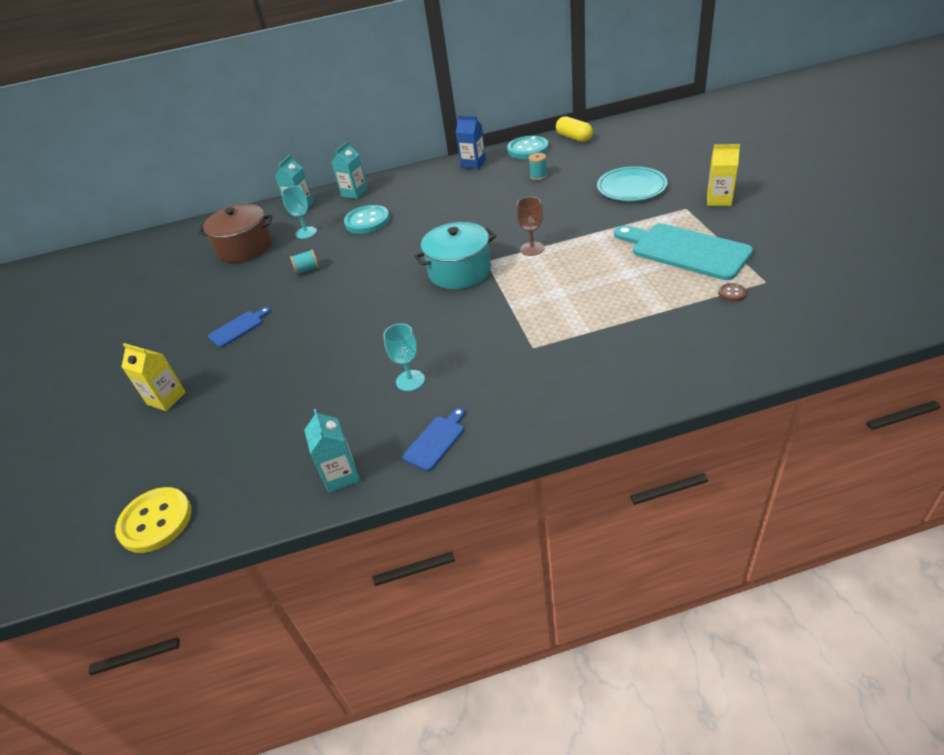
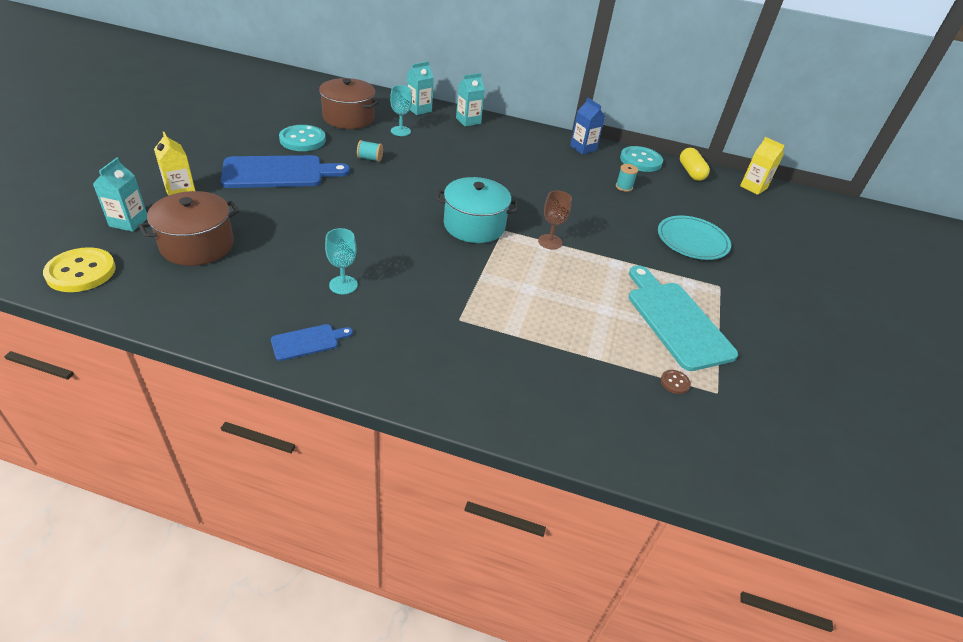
camera: 20 degrees right, 0 degrees up
(238, 328) = (278, 173): blue cutting board -> blue cutting board, size x2.09
(240, 430) = (197, 245): none -> brown pot
(341, 475) = (219, 321): turquoise carton -> turquoise carton (129, 222)
(367, 221) = (452, 147): turquoise button -> turquoise button (302, 140)
(719, 200) = (759, 296): yellow carton -> yellow carton (753, 187)

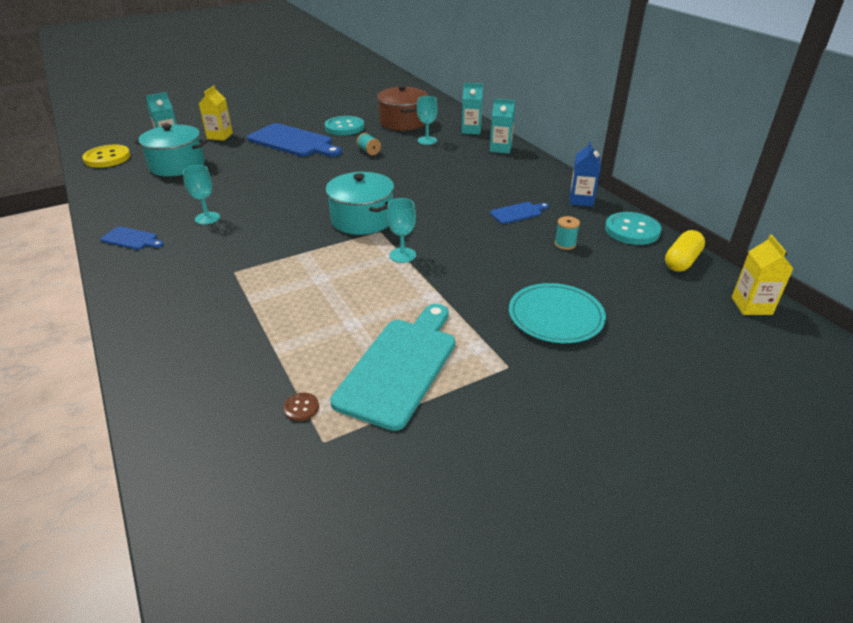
camera: 50 degrees right, 5 degrees down
(197, 245) = (177, 165): brown pot -> turquoise pot
(550, 242) = (402, 255): brown goblet -> turquoise goblet
(564, 174) = (518, 213): none -> blue cutting board

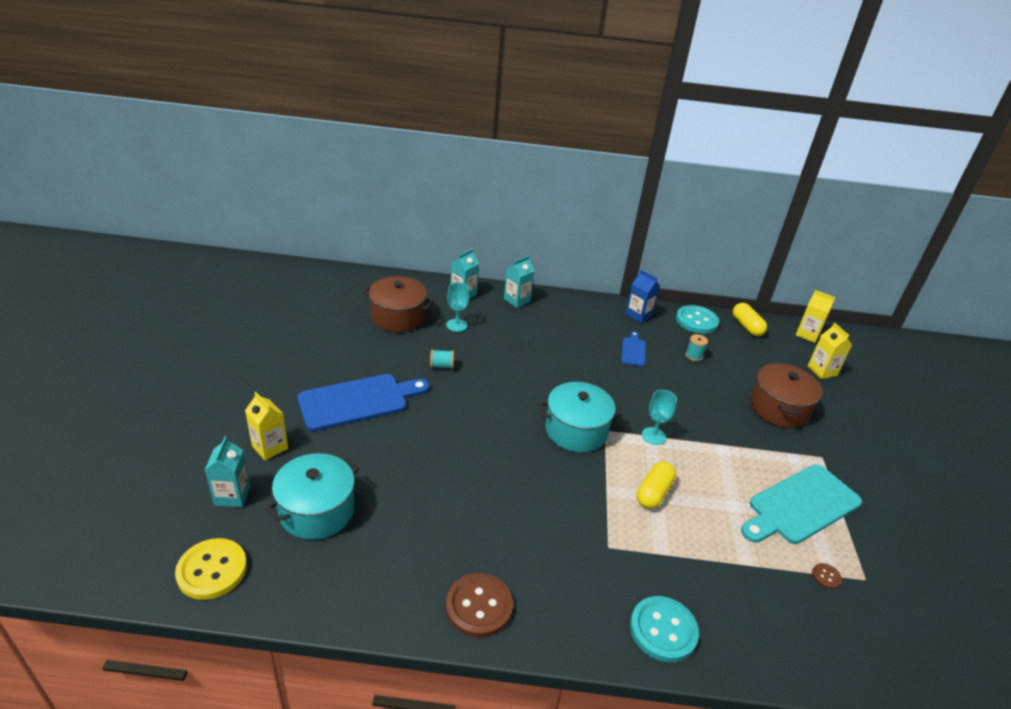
camera: 60 degrees left, 0 degrees up
(131, 239) = (479, 606): blue cutting board -> brown button
(207, 218) = (483, 529): turquoise goblet -> none
(323, 275) = (653, 493): none -> yellow capsule
(344, 127) = (364, 354): turquoise button -> turquoise button (663, 630)
(400, 367) = (800, 505): turquoise cutting board -> turquoise cutting board turned 90 degrees counterclockwise
(555, 316) = (778, 408): turquoise plate -> brown pot
(688, 333) = (822, 371): none -> yellow carton

